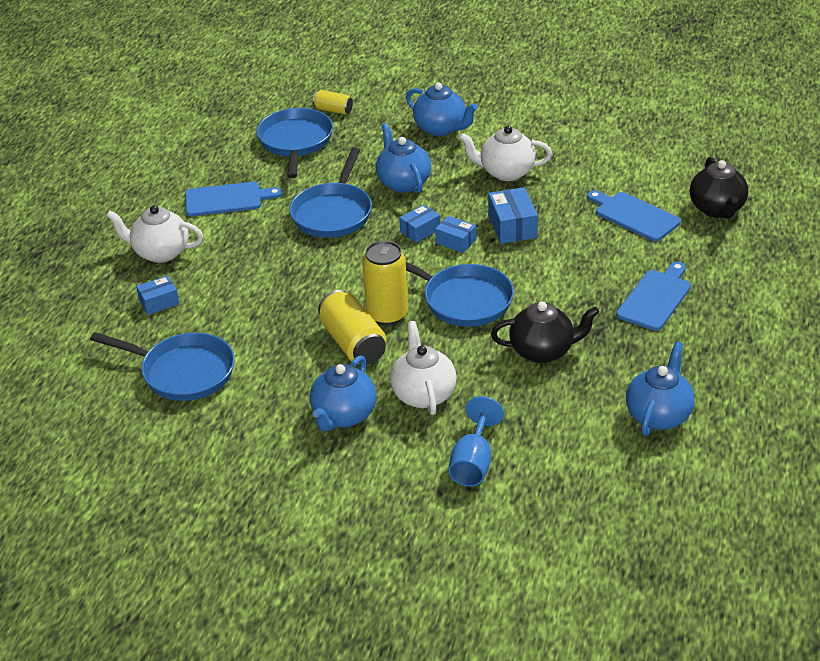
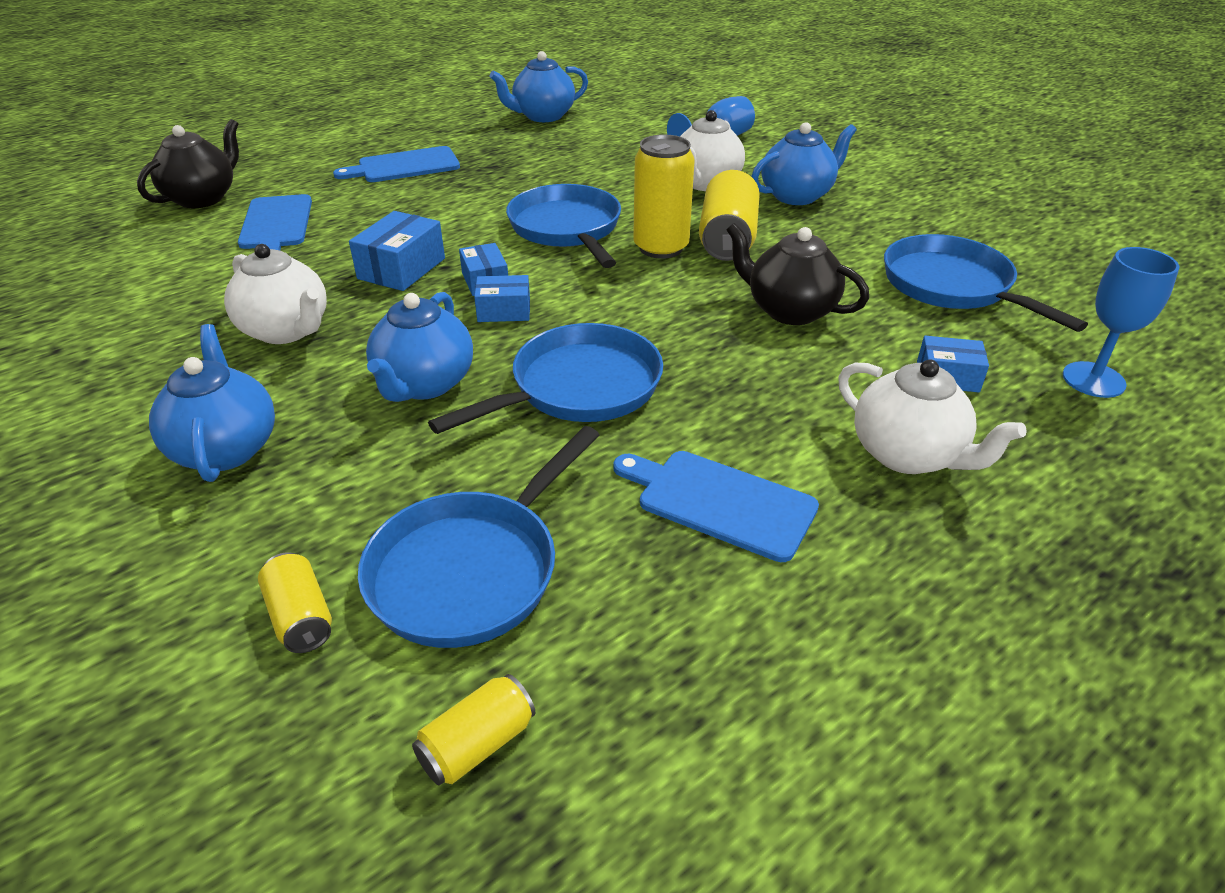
camera: 145 degrees left, 0 degrees up
(81, 337) = (1093, 380): none -> blue goblet
(244, 114) = (477, 744): none -> yellow can
(543, 351) = (559, 171): black teapot -> black teapot (789, 310)

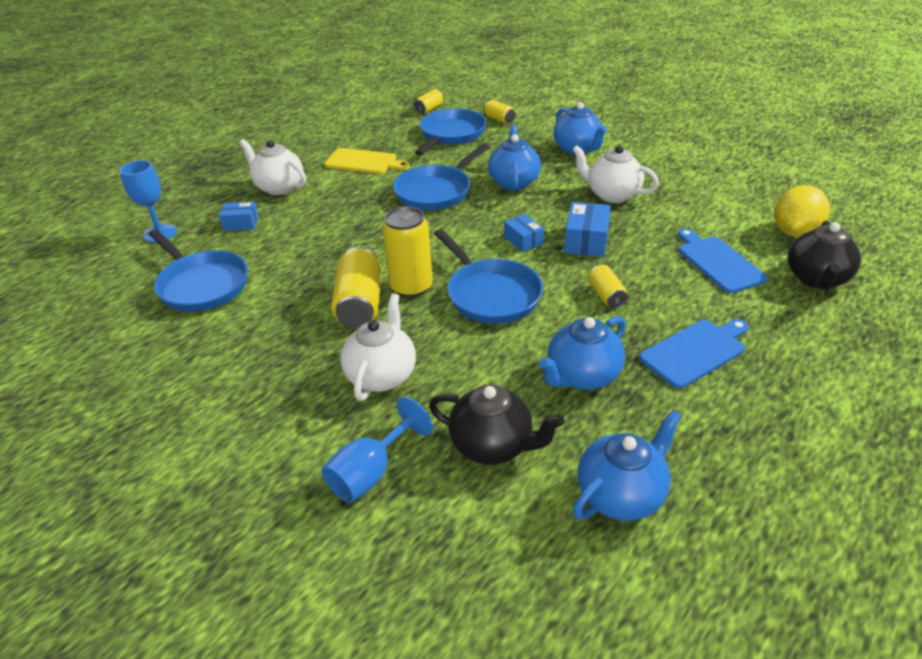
camera: 170 degrees right, 0 degrees up
(133, 242) = (794, 232): none -> yellow lemon
(439, 212) = (606, 295): none -> yellow can
(504, 311) = (498, 223): blue box -> none
(720, 502) = (364, 162): blue cutting board -> yellow cutting board
(789, 310) = (320, 249): black teapot -> black teapot (493, 445)
(797, 195) = (291, 371): blue teapot -> blue teapot (582, 376)

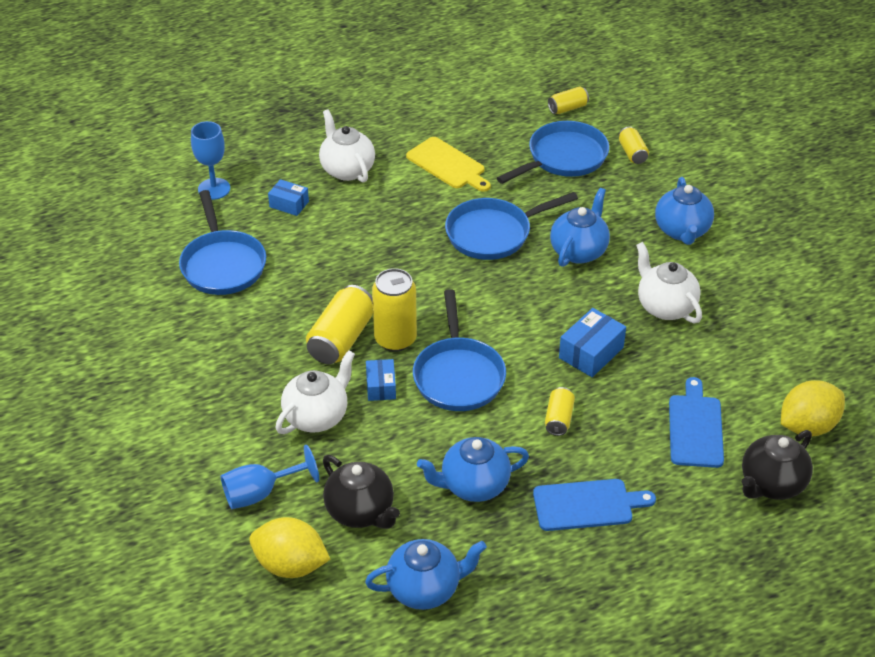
camera: 25 degrees right, 5 degrees up
(458, 536) = (290, 565): none -> yellow lemon
(523, 240) = (532, 328): blue box -> blue box (381, 386)

